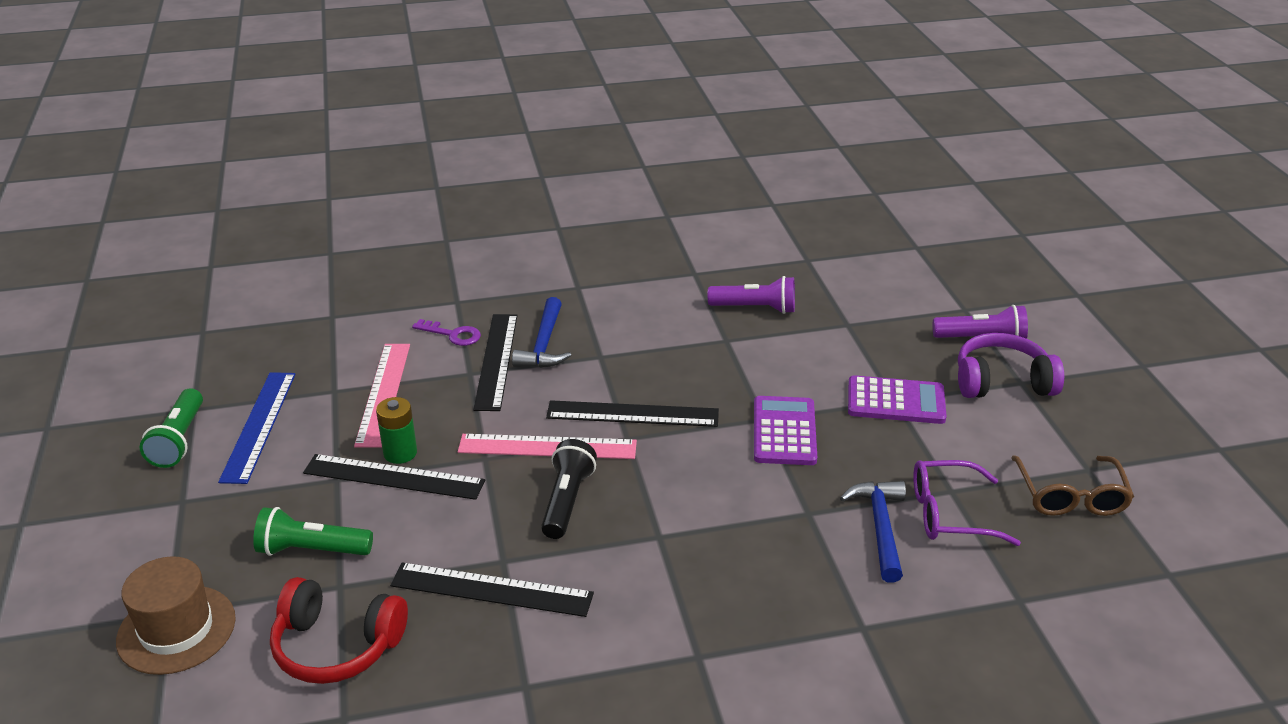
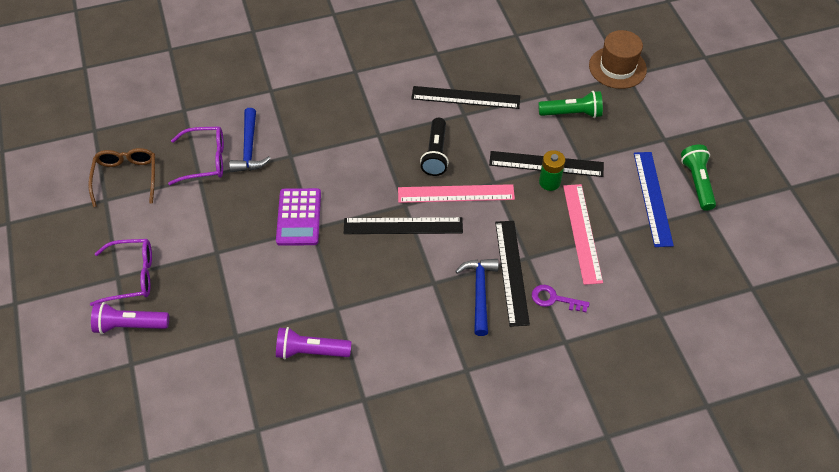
camera: 175 degrees right, 20 degrees up
(337, 646) = (534, 65): red headphones -> none
(896, 401) = (216, 251): purple calculator -> none
(1002, 382) = (132, 276): purple headphones -> purple glasses

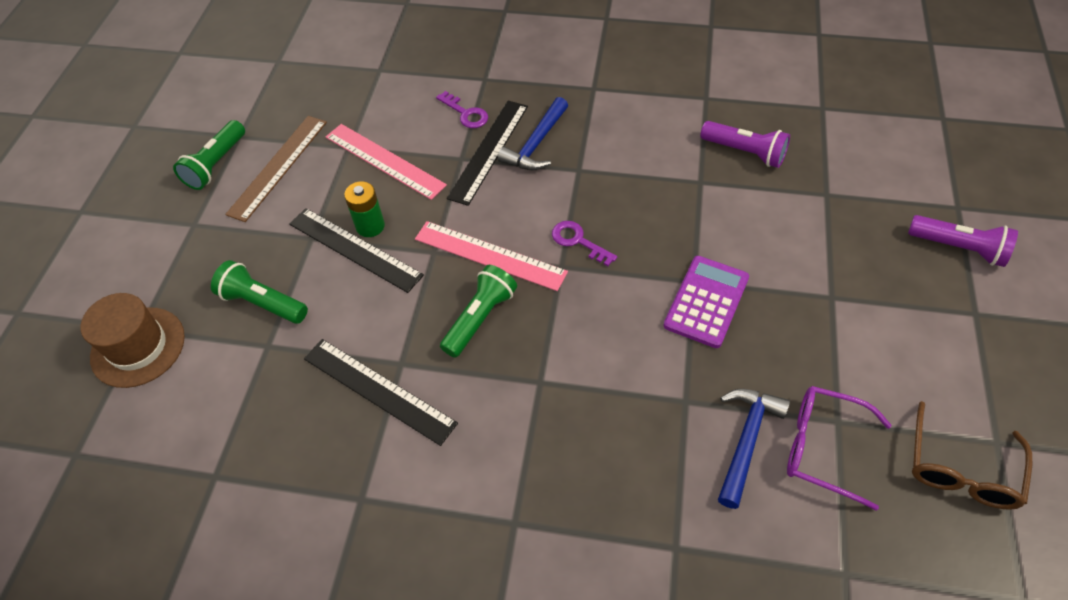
camera: 150 degrees left, 0 degrees up
(132, 276) = (955, 307): purple glasses -> none
(403, 226) = (578, 241): black ruler -> purple key
(435, 154) = (480, 318): black flashlight -> green flashlight
(582, 233) = (384, 160): pink ruler -> pink ruler turned 75 degrees counterclockwise
(652, 198) = (278, 167): blue ruler -> brown ruler

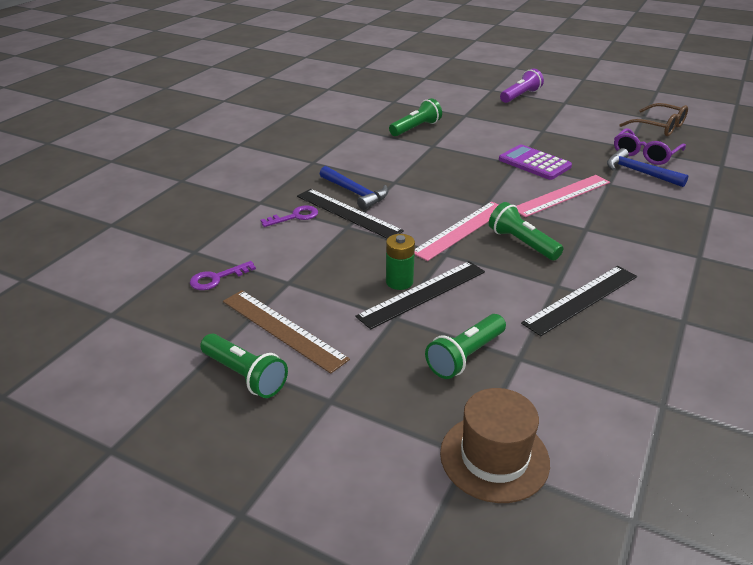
camera: 75 degrees left, 20 degrees down
(384, 160) = (322, 264): pink ruler -> pink ruler (561, 195)
(578, 241) = (464, 194): purple key -> purple key (217, 278)
(745, 152) = (416, 128): purple flashlight -> green flashlight

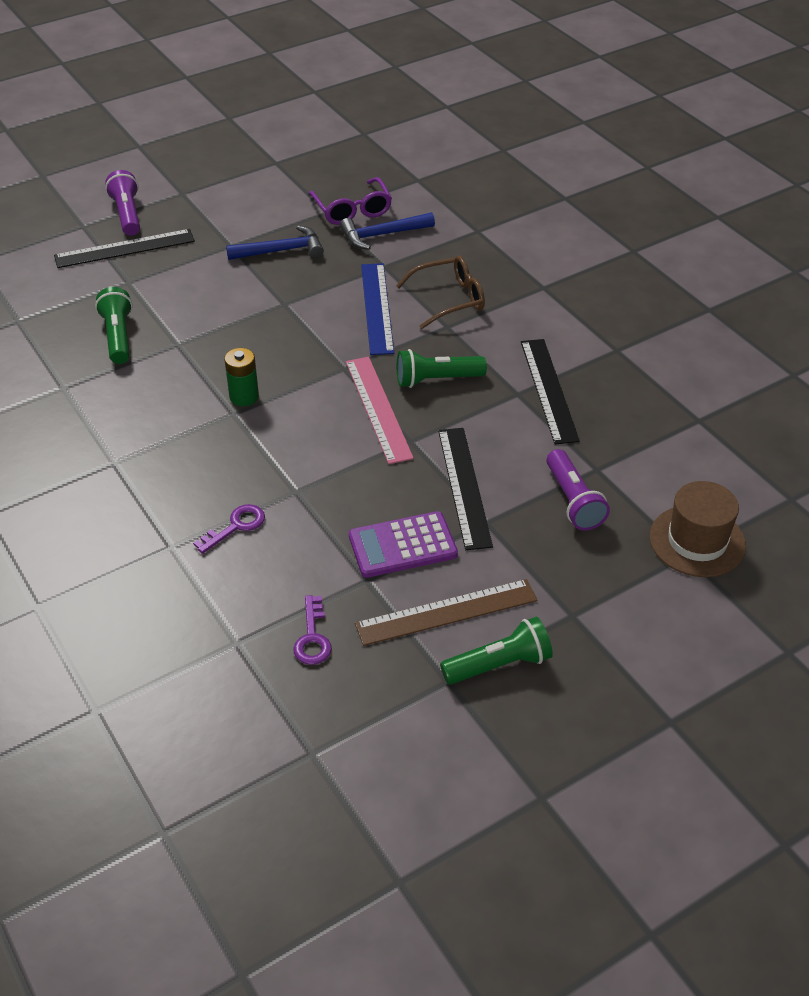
camera: 60 degrees left, 10 degrees up
(295, 216) = (236, 526): purple key -> purple key turned 45 degrees clockwise
(348, 213) = (268, 479): black ruler -> black ruler (125, 249)
(355, 193) = (229, 455): blue hammer -> blue hammer (281, 251)
(399, 282) = (432, 495): green battery -> green battery (244, 396)
(465, 356) = (573, 501): green flashlight -> purple flashlight
(534, 163) = (296, 291): purple calculator -> purple calculator (402, 545)
(561, 195) = (376, 308): pink ruler -> blue ruler
(659, 127) = (309, 167): brown glasses -> brown glasses (449, 299)

